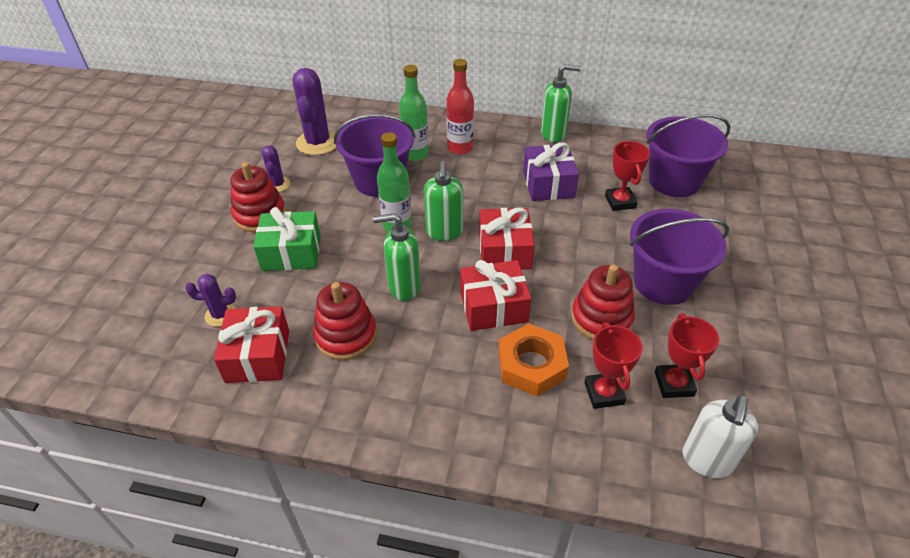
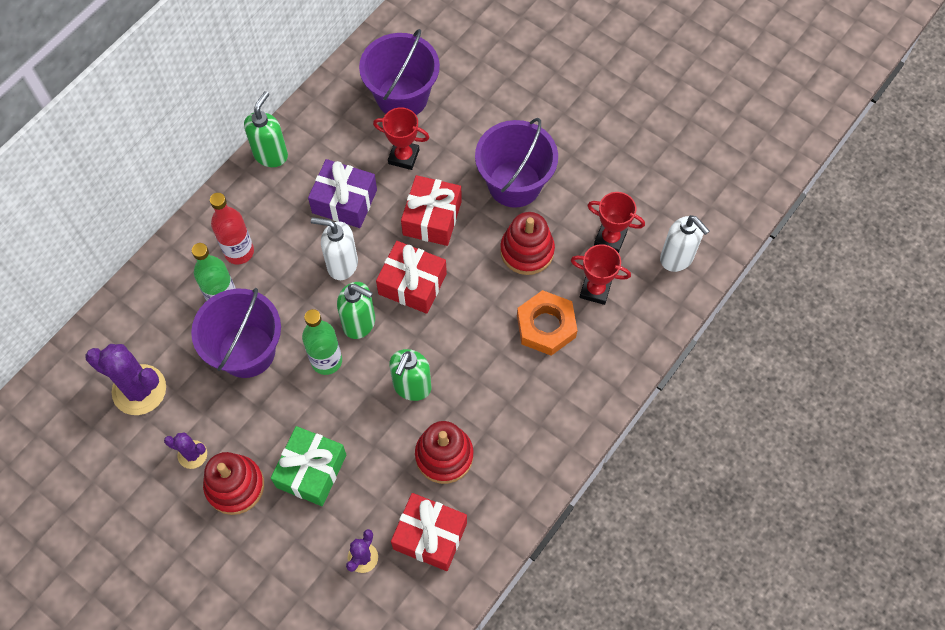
camera: 65 degrees left, 20 degrees up
(490, 203) = (342, 264): none -> white soap dispenser
(493, 307) = (473, 325): red gift -> red gift (432, 218)

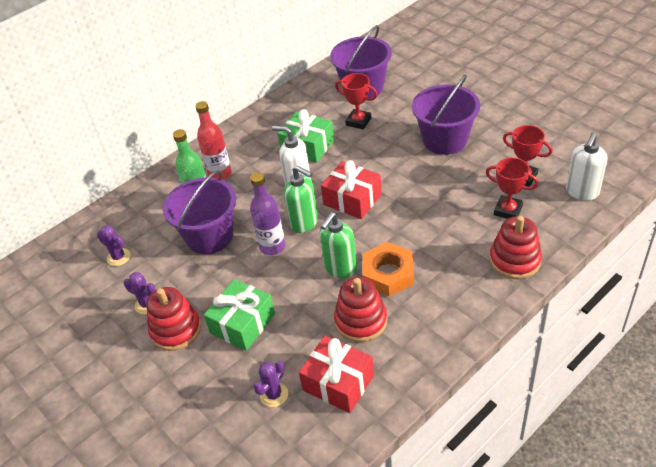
camera: 15 degrees right, 20 degrees down
(139, 390) = (118, 257): purple cactus -> purple cactus, size x0.53
(271, 155) = (258, 118): green soap dispenser -> none
(326, 361) = (272, 246): green bottle -> purple bottle
(344, 201) = (307, 146): purple gift -> green gift
(432, 218) = (375, 159): red gift -> none
(527, 251) = (451, 182): red stacking toy -> red stacking toy (515, 260)
(546, 326) = (462, 233): orange nut -> orange nut (388, 274)
(677, 258) = (582, 192): white soap dispenser -> white soap dispenser turned 60 degrees clockwise

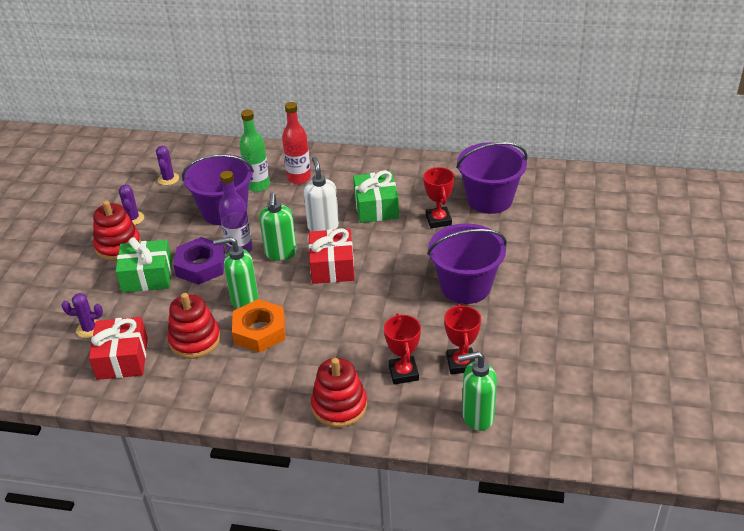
camera: 50 degrees right, 5 degrees down
(267, 280) = (201, 266): none -> purple nut
(582, 192) = (477, 416): white soap dispenser -> green soap dispenser

